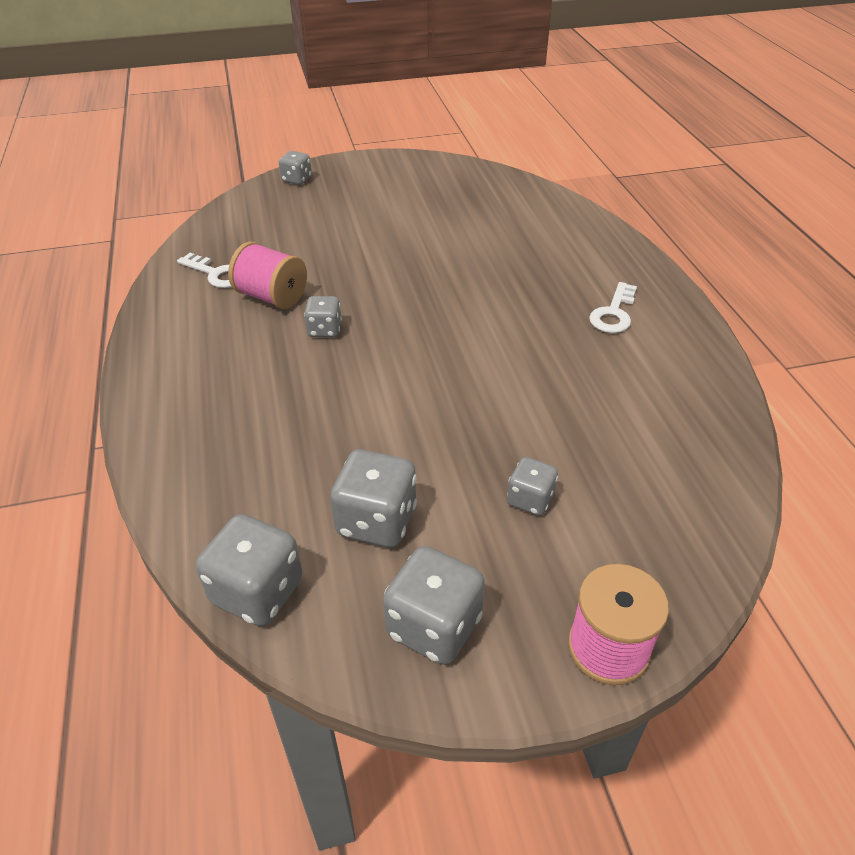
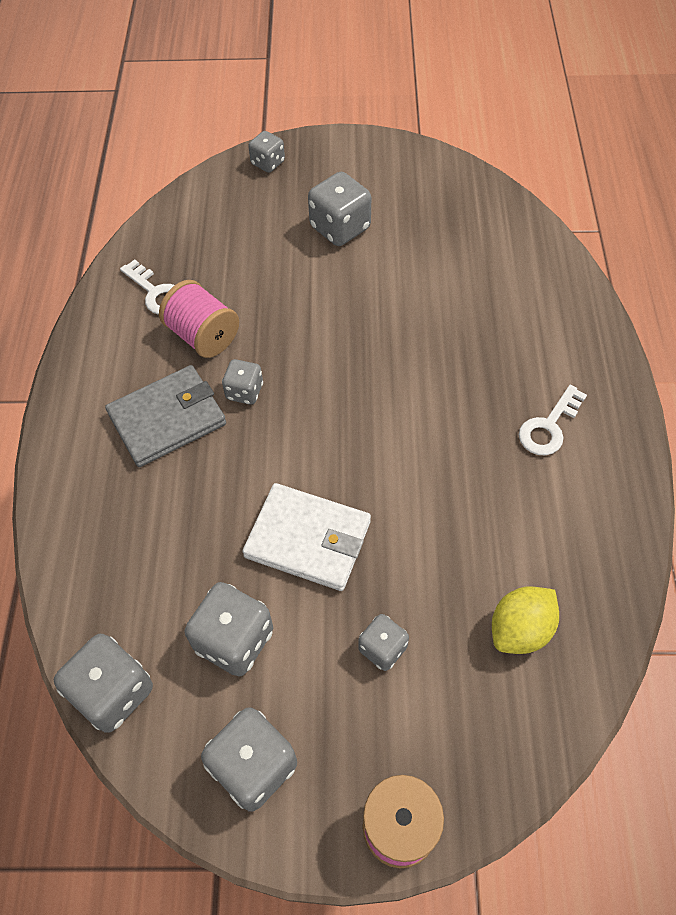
camera: 15 degrees right, 15 degrees up
(254, 360) = (167, 419): none -> grey wallet
(376, 211) = (340, 228): none -> grey dice
(424, 428) = (308, 539): none -> white wallet
(655, 460) = (520, 629): none -> yellow lemon

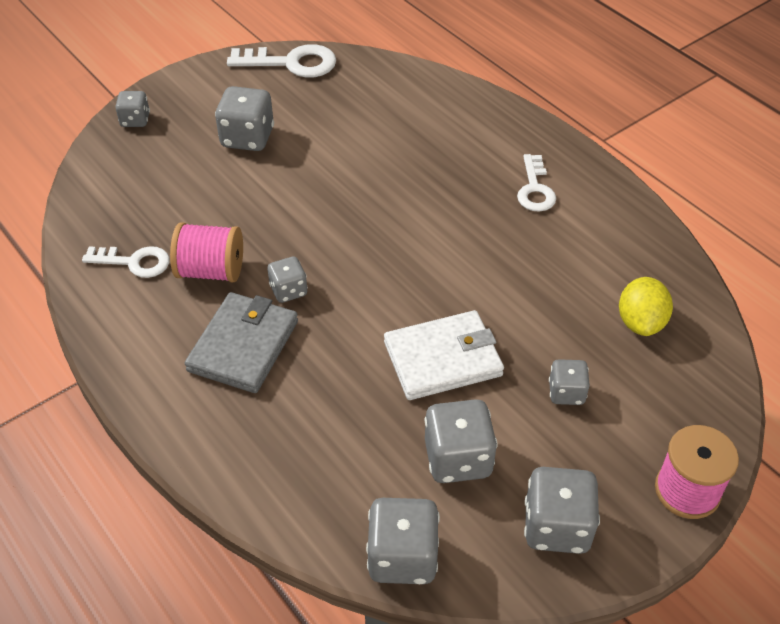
camera: 40 degrees left, 10 degrees down
(442, 173) = (291, 63): none -> white key

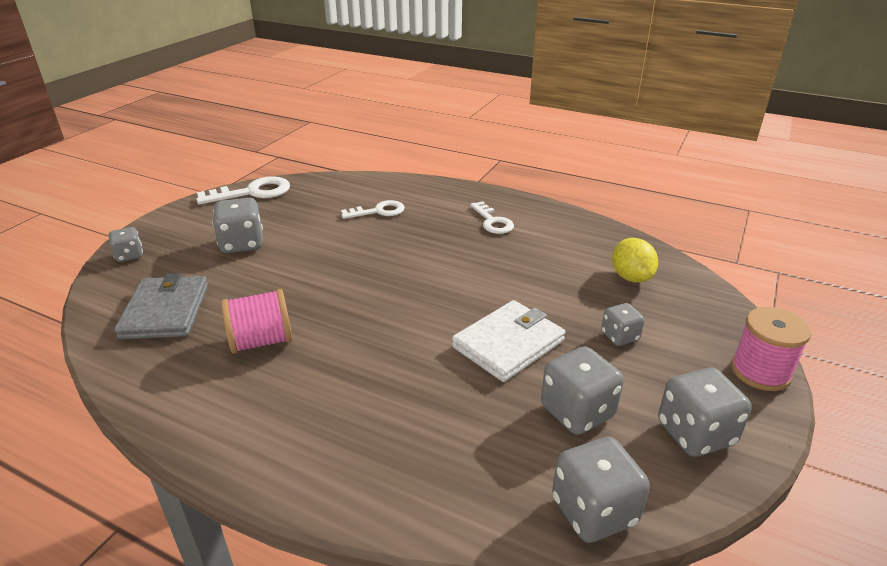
camera: 25 degrees left, 15 degrees down
(134, 262) = (180, 356): white key -> white key (378, 211)
(243, 346) = (327, 389): grey wallet -> grey wallet (166, 311)
(288, 290) = (343, 335): grey dice -> none

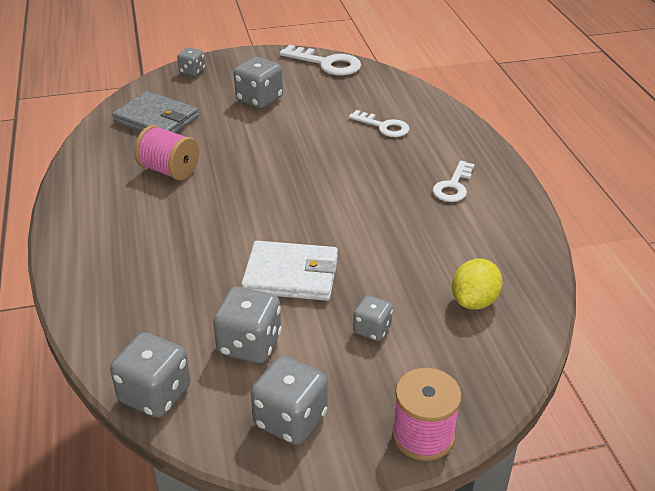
camera: 50 degrees right, 5 degrees up
(166, 311) = (156, 119): grey wallet -> grey wallet turned 75 degrees clockwise

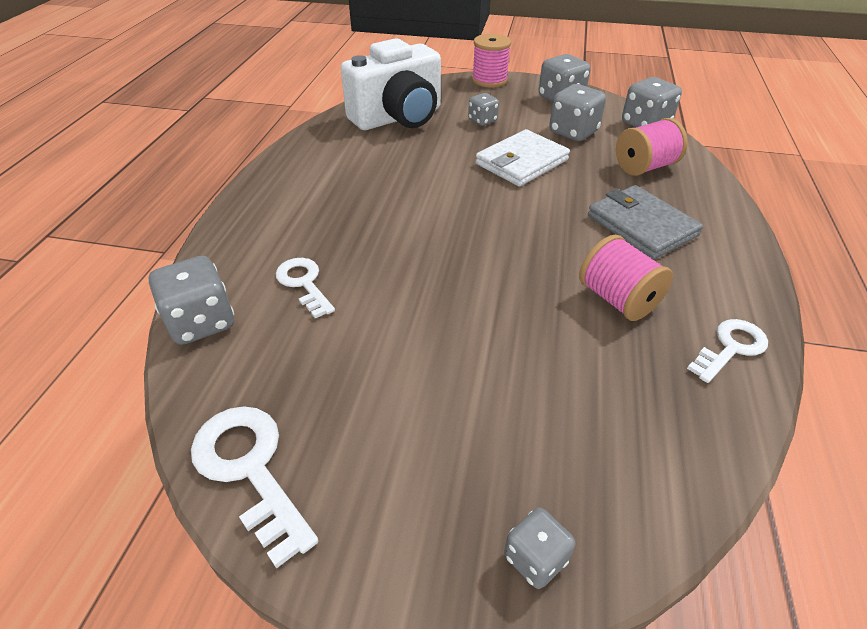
camera: 155 degrees left, 5 degrees up
(153, 309) = (644, 167): none -> pink spool
(156, 119) = (630, 412): grey wallet -> grey wallet (641, 225)
(259, 100) = (437, 402): grey dice -> grey dice (201, 322)
(291, 275) = (521, 162): white wallet -> white wallet turned 75 degrees counterclockwise
(453, 186) = (315, 192): white key -> white key (730, 348)
(474, 301) = (398, 118): yellow lemon -> white camera

